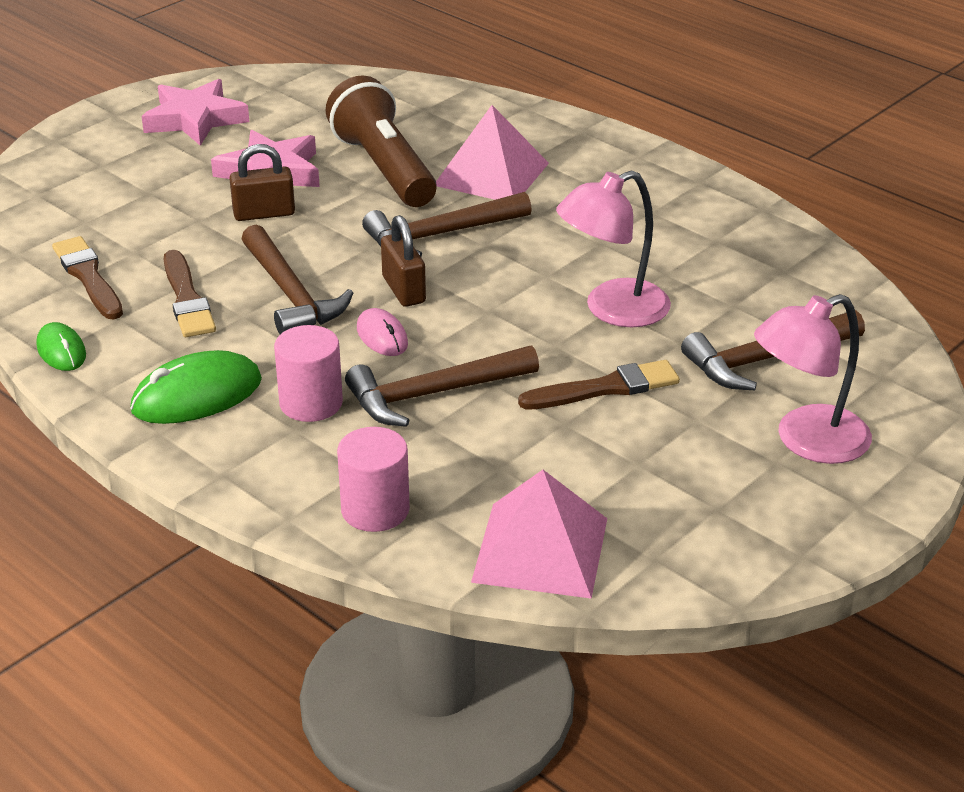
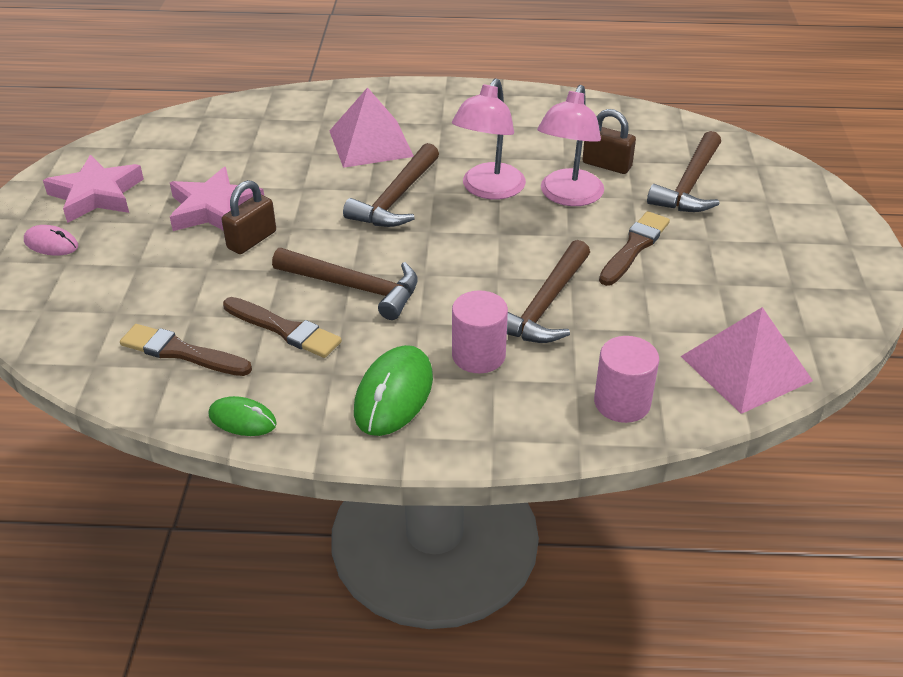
camera: 40 degrees left, 5 degrees up
(382, 336) = (457, 285): pink mouse -> pink mouse (51, 244)
(383, 168) = (292, 170): brown flashlight -> none
(403, 290) = (426, 246): brown padlock -> brown padlock (606, 165)
(806, 441) = (776, 222): pink lamp -> pink lamp (488, 190)

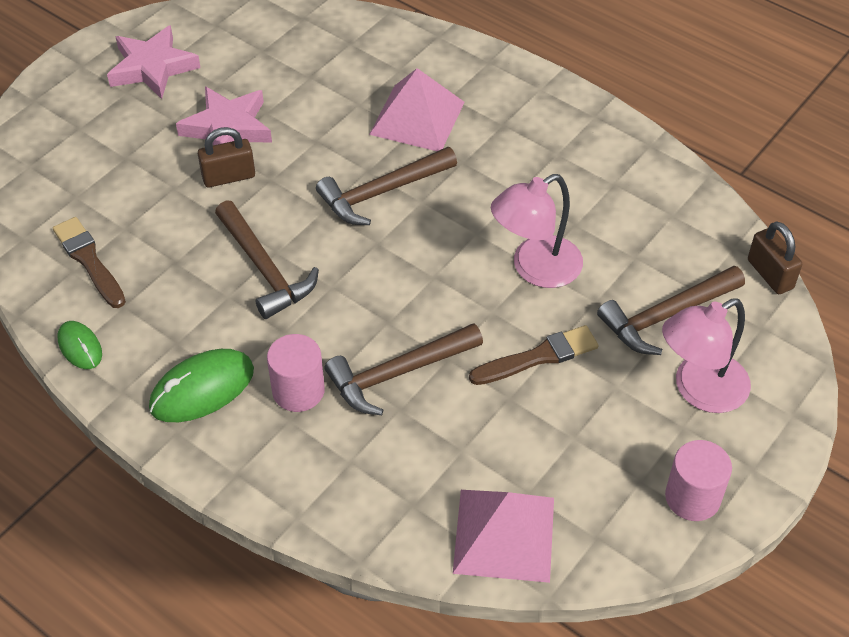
camera: 35 degrees right, 10 degrees up
(51, 244) = (83, 103): pink mouse -> none
(284, 329) = (177, 280): brown brush -> none
(488, 190) = (471, 224): pink lamp -> pink lamp (699, 390)
(606, 165) = (609, 251): brown padlock -> brown padlock (770, 274)
(622, 403) = (366, 503): pink cylinder -> pink cylinder (692, 497)

